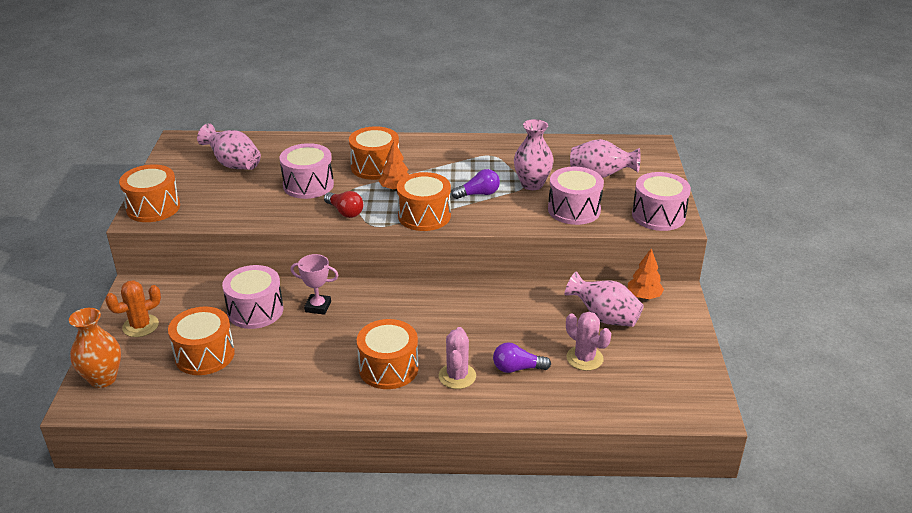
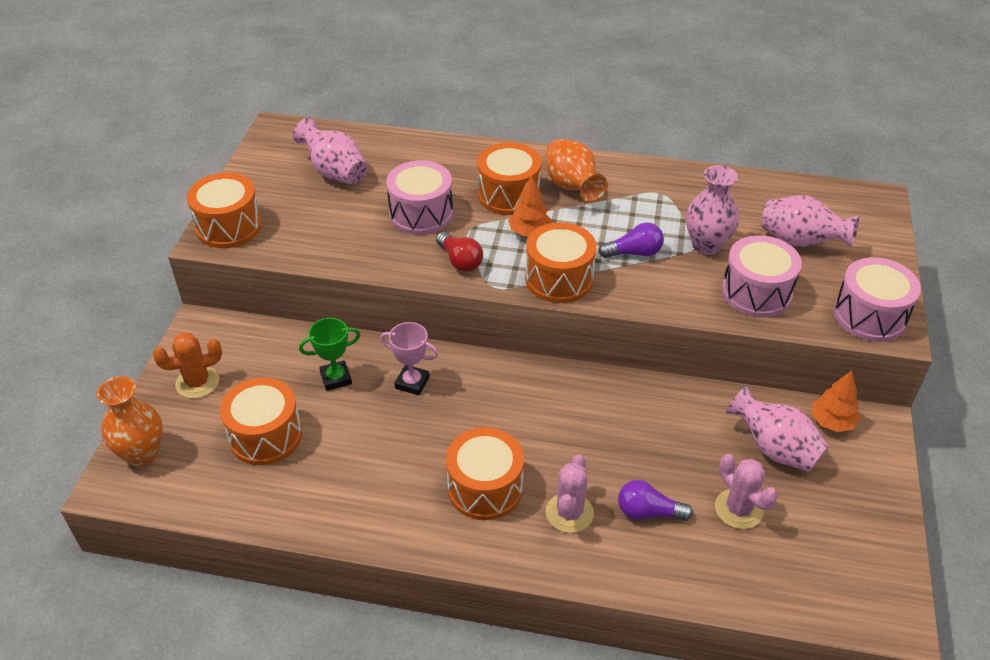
camera: 10 degrees right, 10 degrees up
(255, 310) = (336, 378): pink drum -> green trophy
(423, 157) = (572, 187): none -> orange vase

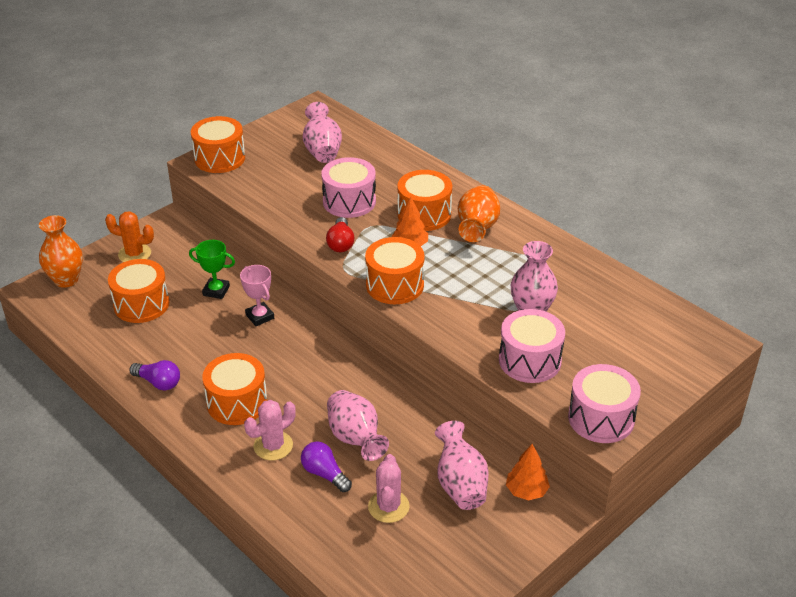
camera: 35 degrees right, 5 degrees down
(634, 253) = (469, 292): purple light bulb -> purple light bulb (158, 382)
(800, 241) = (611, 342): pink vase -> pink vase (355, 438)

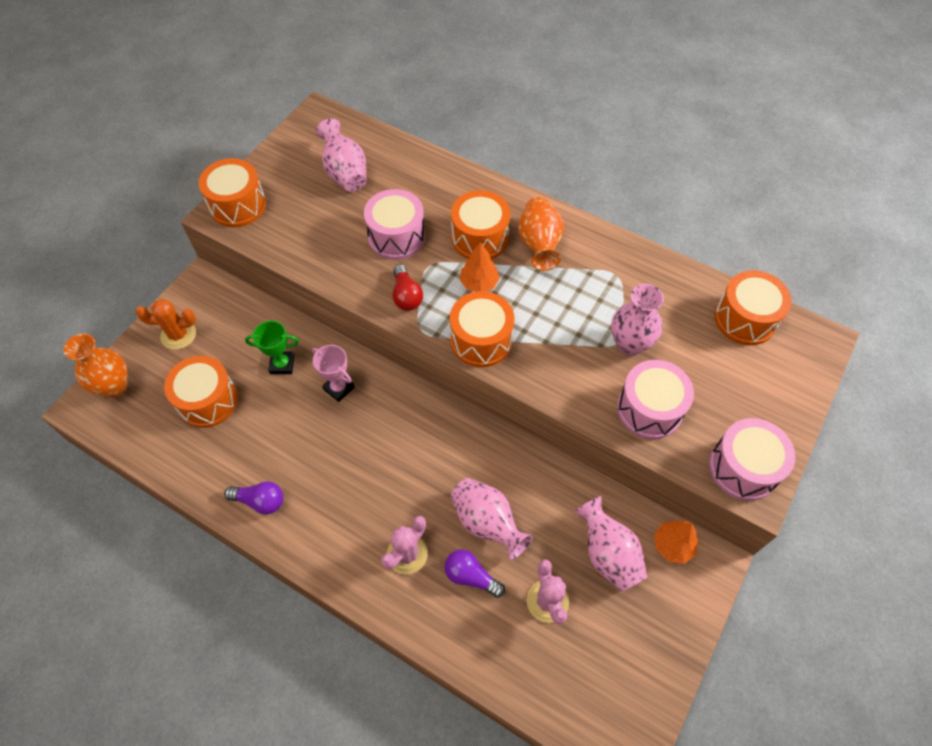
camera: 15 degrees left, 20 degrees up
(237, 402) = (351, 507): orange drum -> orange drum (745, 319)

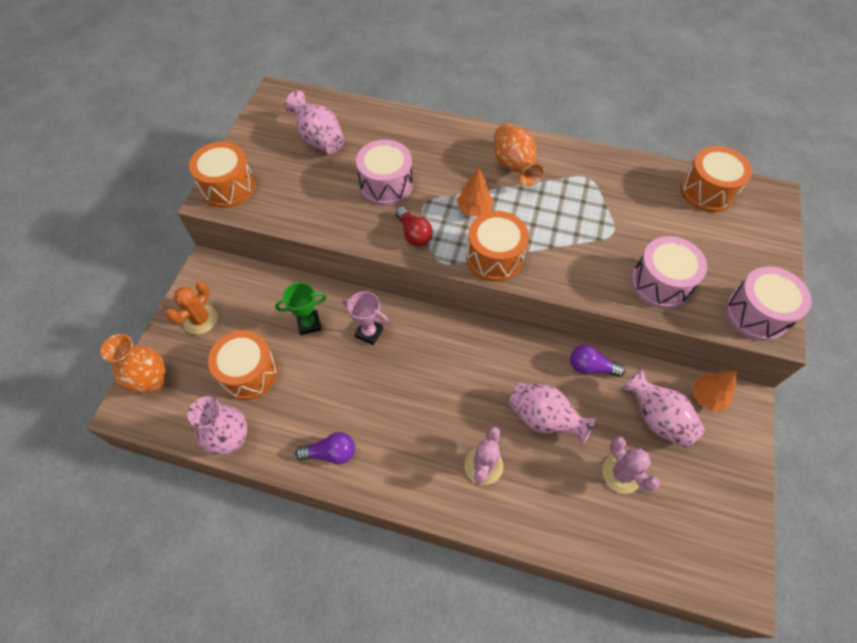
camera: 15 degrees left, 0 degrees up
(178, 335) = (200, 319): orange cactus -> orange cactus turned 45 degrees counterclockwise
(471, 576) = (547, 470): purple light bulb -> purple light bulb (590, 367)
(480, 238) = (460, 171): orange drum -> none
(629, 344) = (622, 232): pink vase -> pink vase (231, 439)

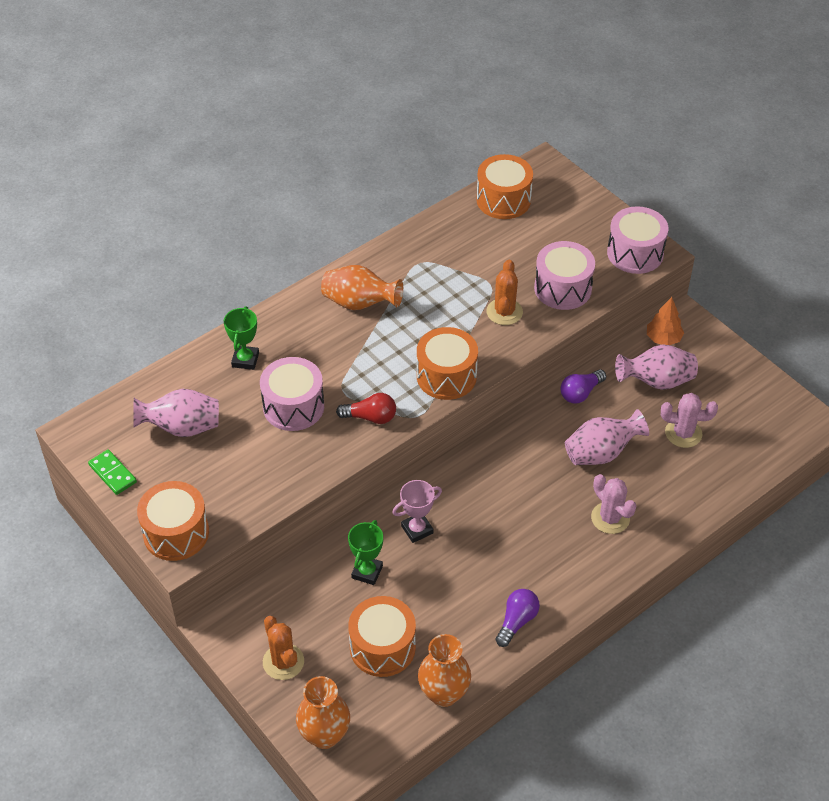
camera: 55 degrees left, 10 degrees down
(231, 439) = (443, 693): pink vase -> orange vase
(255, 129) = (113, 473): none -> green domino
(404, 137) = (245, 360): none -> green trophy
(474, 209) = (382, 359): orange tree -> none
(595, 258) = (504, 312): none -> orange cactus

